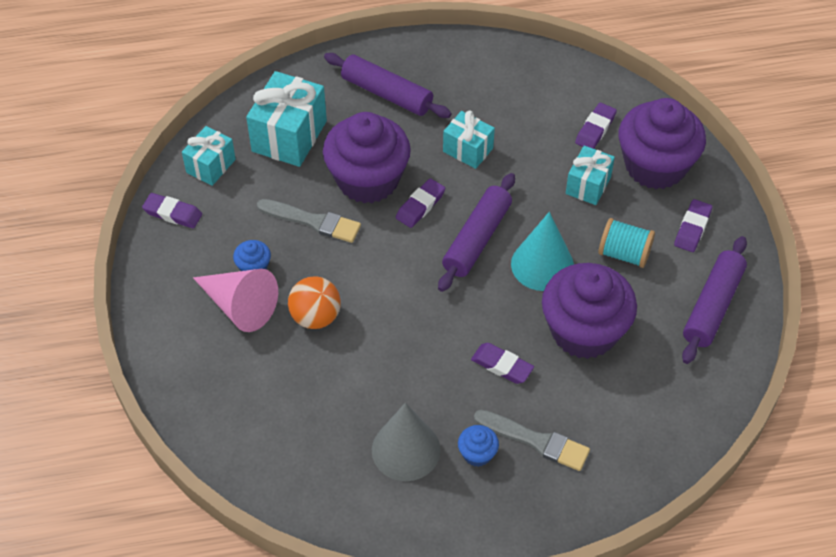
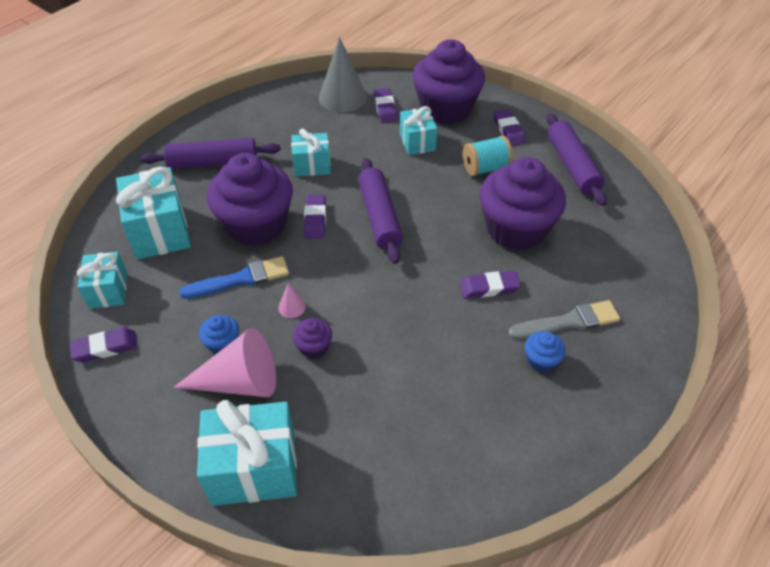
camera: 40 degrees left, 5 degrees down
(195, 376) = (254, 468): none -> turquoise gift
(313, 221) = (241, 279): grey brush -> blue brush
(315, 317) = (314, 347): orange ball -> purple cupcake
(329, 272) = (292, 307): none -> pink cone
(406, 450) = (489, 397): grey cone -> grey cone (342, 97)
(542, 265) = (442, 206): turquoise cone -> none

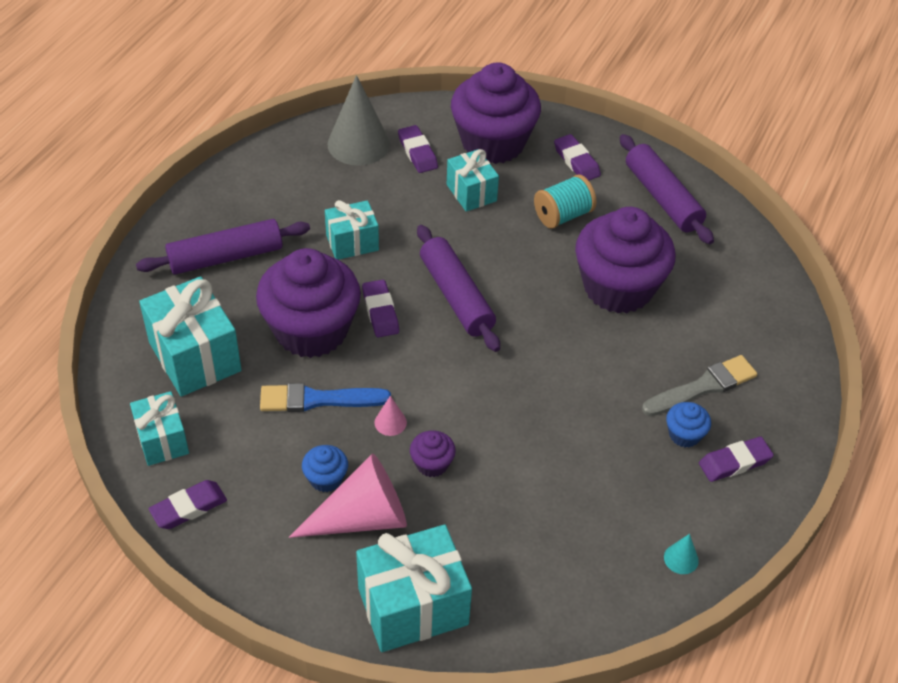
camera: 15 degrees left, 0 degrees up
(241, 279) = (318, 399): blue brush -> blue brush turned 150 degrees counterclockwise
(489, 287) = (607, 362): purple eraser -> purple eraser (734, 462)
(508, 473) = (681, 559): none -> turquoise cone

